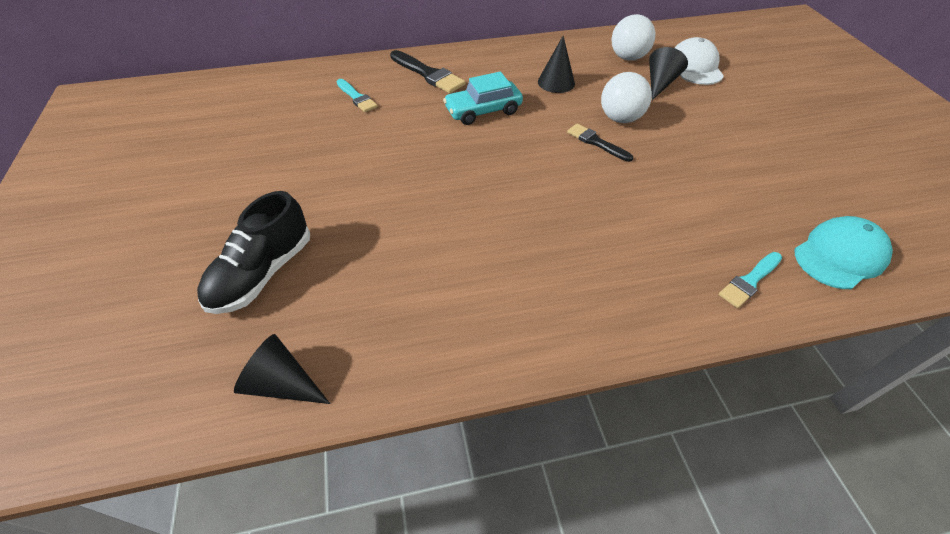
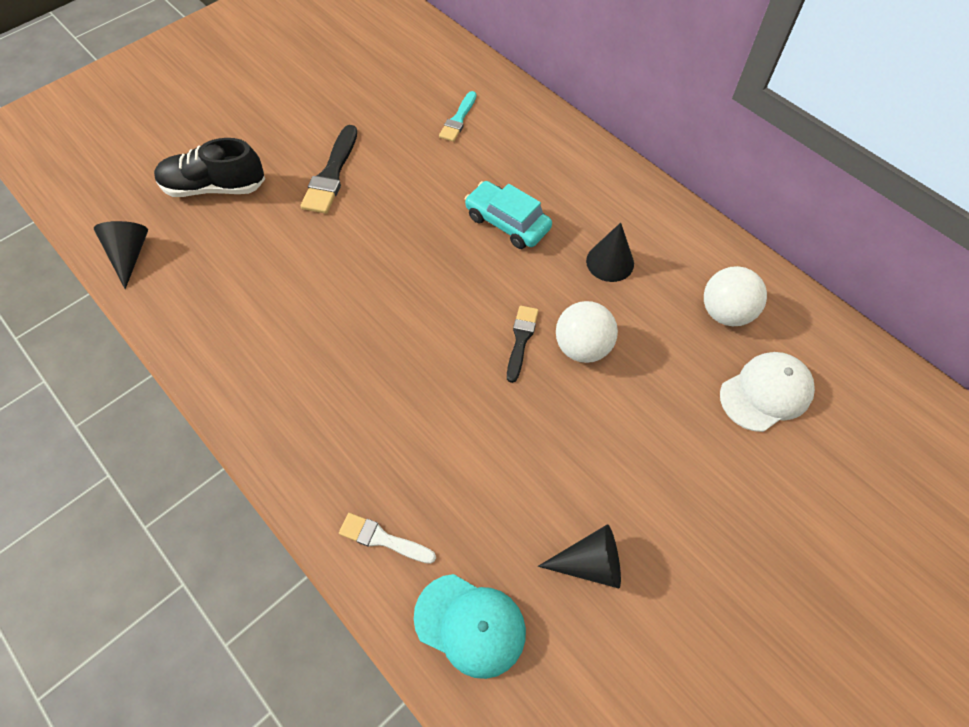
camera: 60 degrees right, 10 degrees up
(428, 74) = (538, 150): black brush -> black brush (331, 174)
(660, 83) = (690, 364): black cone -> black cone (590, 563)
(749, 281) = (383, 539): turquoise brush -> white brush

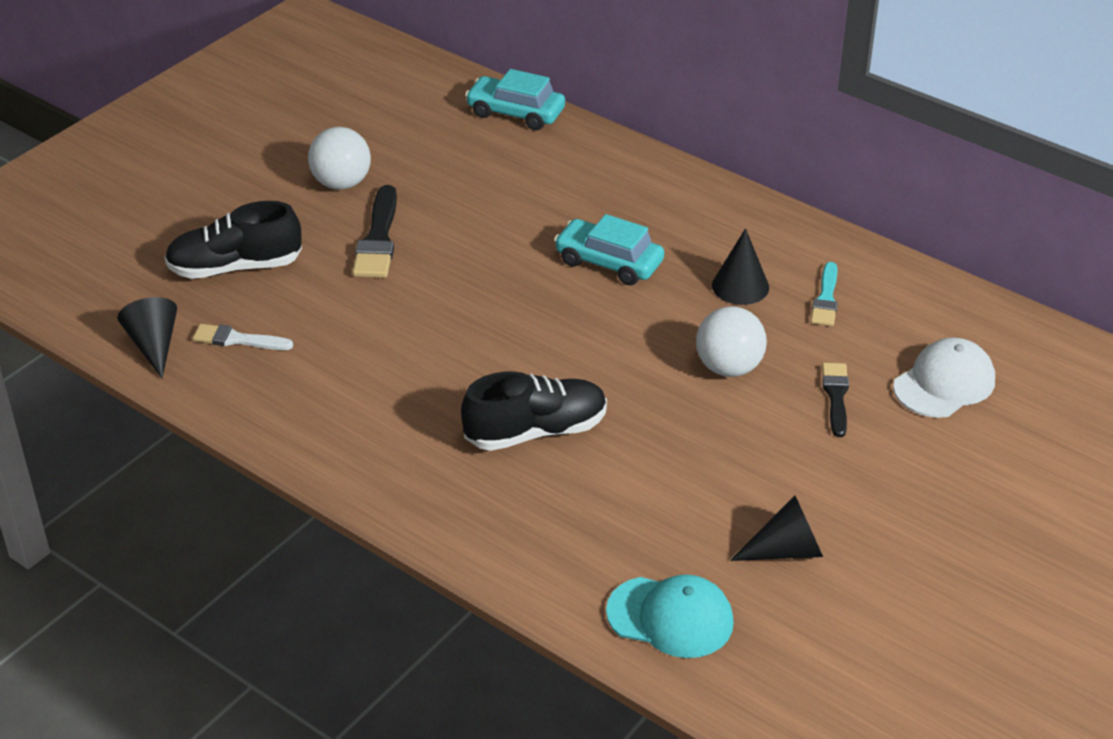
camera: 10 degrees left, 20 degrees down
(383, 539) = (552, 561): white brush -> white brush (237, 339)
(405, 391) = (536, 431): none -> black shoe
(458, 119) = (518, 167): turquoise brush -> turquoise brush (826, 299)
(469, 68) = (515, 113): none -> turquoise car
(521, 339) = (656, 369): black brush -> black brush (836, 396)
(725, 312) = (884, 317): white ball -> white ball (341, 183)

